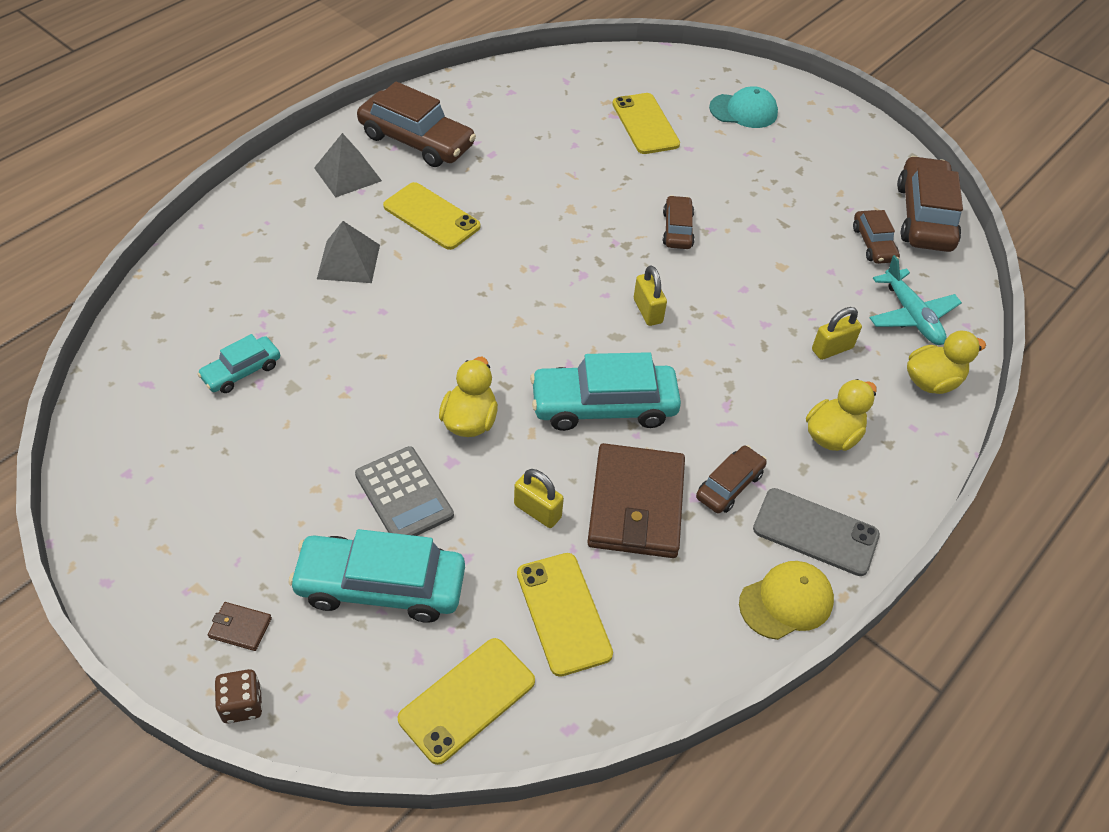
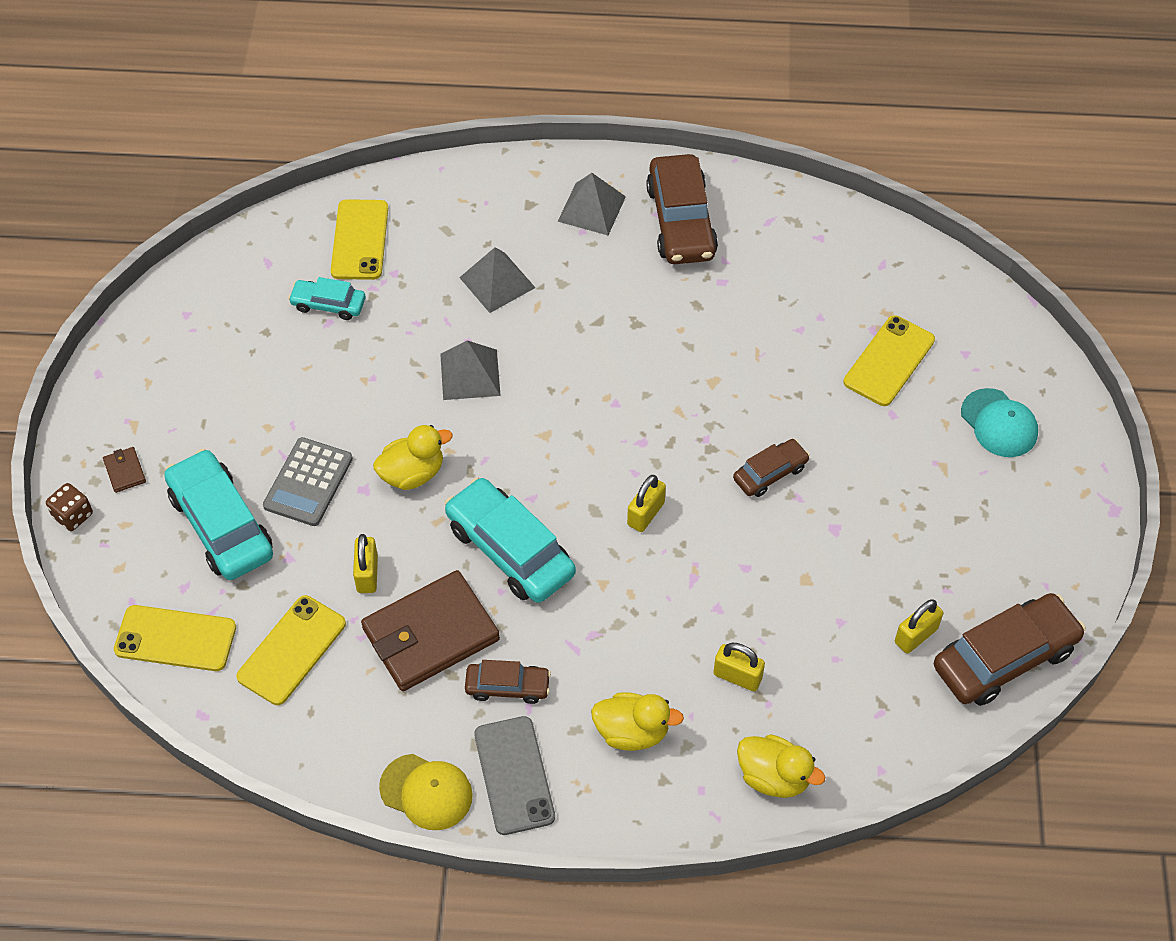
camera: 55 degrees right, 5 degrees up
(415, 329) = (470, 374): none -> grey pyramid
(431, 216) = (602, 296): yellow phone -> yellow phone (360, 240)
(873, 244) = (916, 636): brown car -> yellow padlock
(911, 316) = (845, 718): turquoise plane -> none

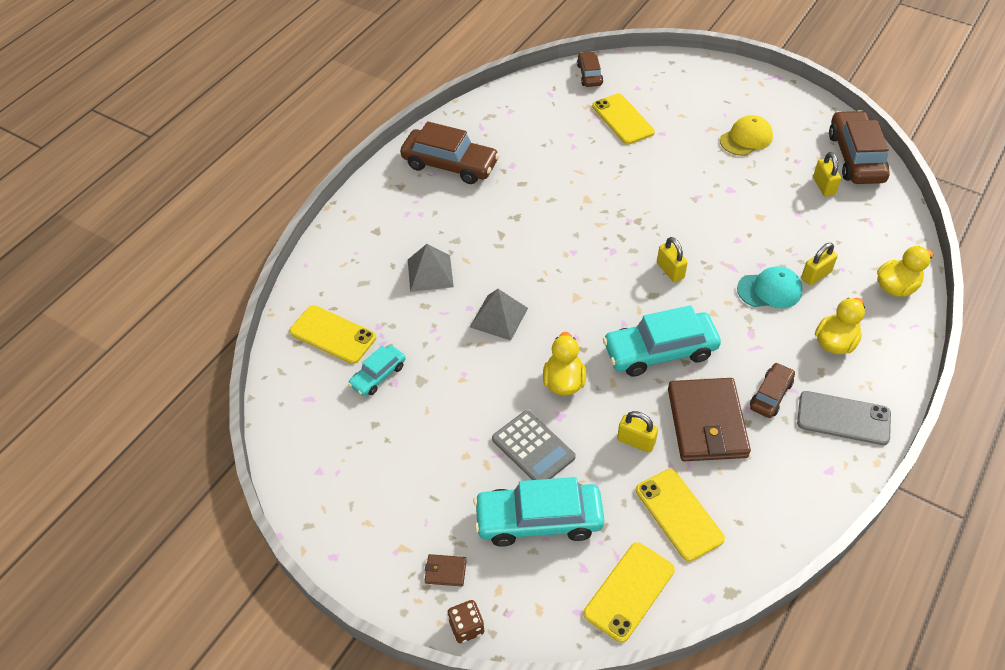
camera: 60 degrees left, 5 degrees down
(426, 792) = (837, 474): yellow cap -> yellow cap (746, 138)
(591, 209) = (405, 202): grey pyramid -> none
(770, 473) = (673, 201): brown car -> brown car (589, 75)
(999, 423) = (695, 95): turquoise cap -> turquoise cap (769, 290)

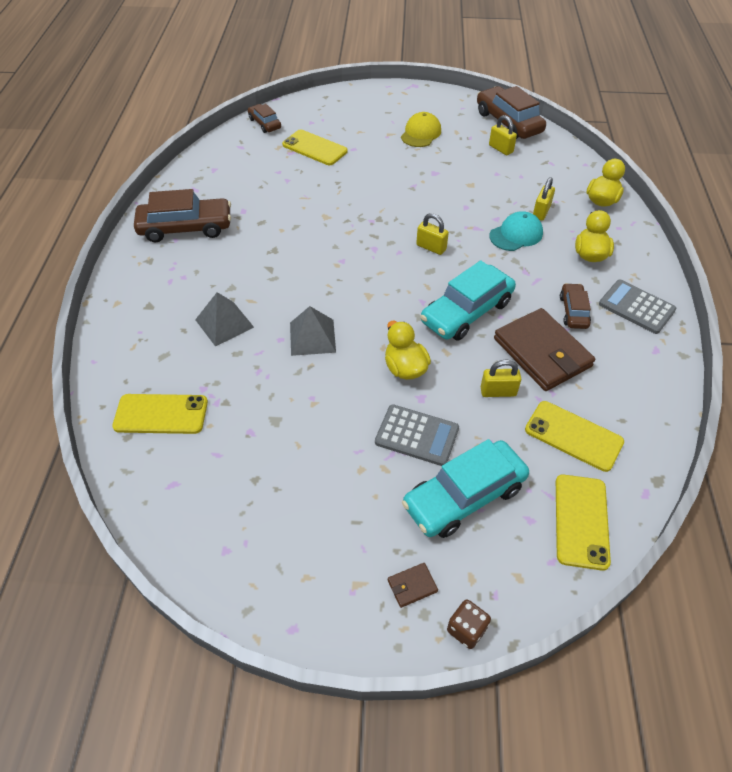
camera: 30 degrees left, 0 degrees up
(378, 375) = (230, 433): turquoise car -> none
(843, 418) = (636, 307): grey phone -> grey calculator

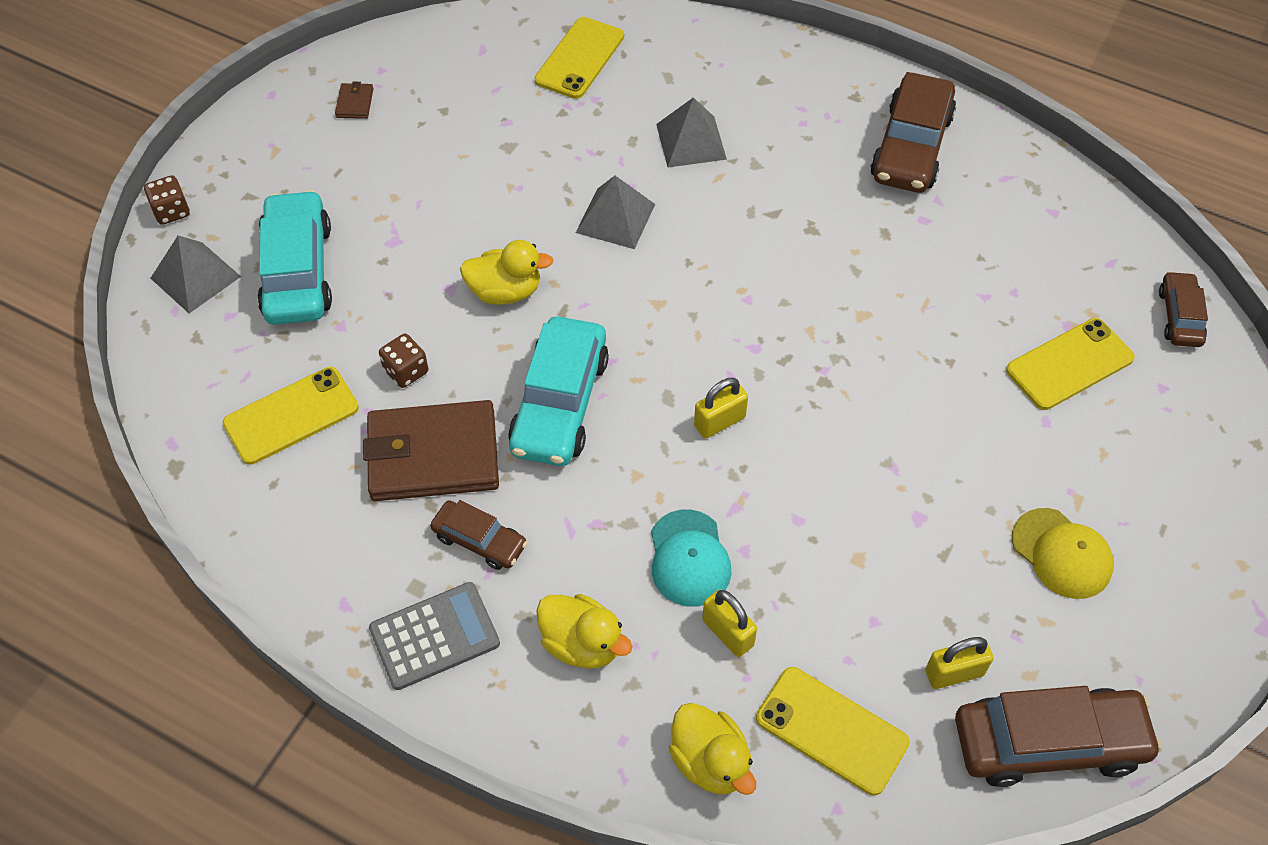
camera: 115 degrees right, 5 degrees up
(265, 123) = (1179, 316): brown car -> brown car turned 75 degrees counterclockwise
(412, 586) = (241, 189): brown wallet -> brown wallet (355, 103)
(417, 435) = (401, 262): grey calculator -> none
(466, 312) = (559, 403): turquoise car -> turquoise car turned 150 degrees counterclockwise
(498, 391) = (406, 371): yellow padlock -> brown dice
(515, 565) = (195, 277): none -> grey pyramid
(581, 521) = (192, 360): yellow phone -> yellow phone (831, 730)

